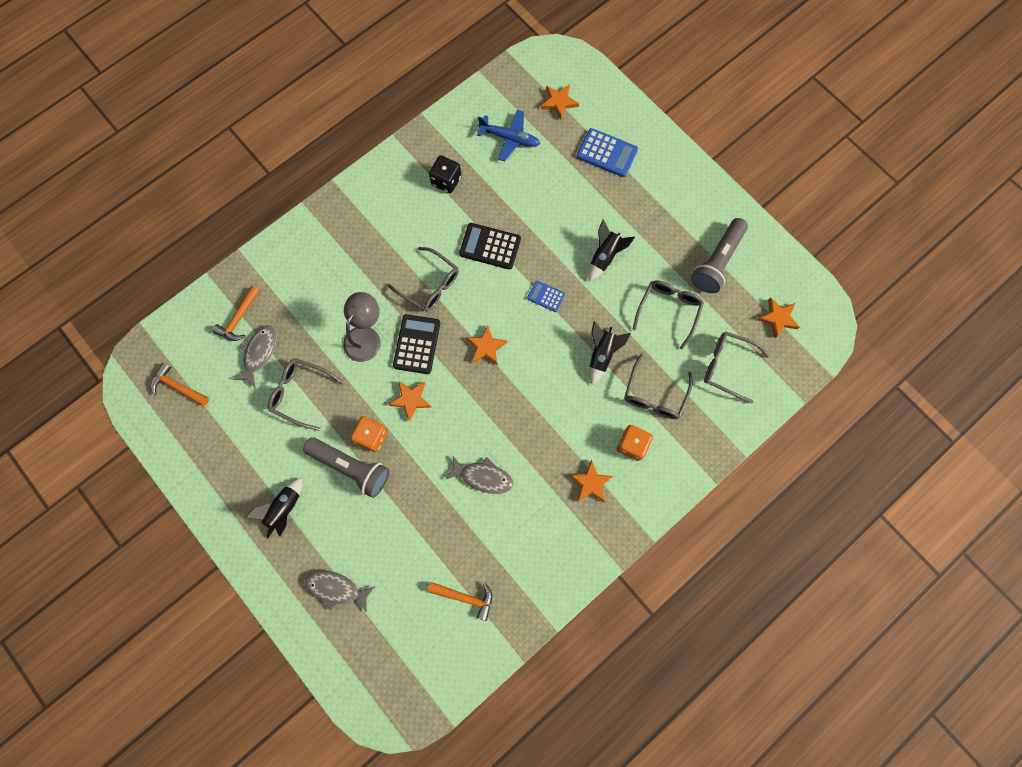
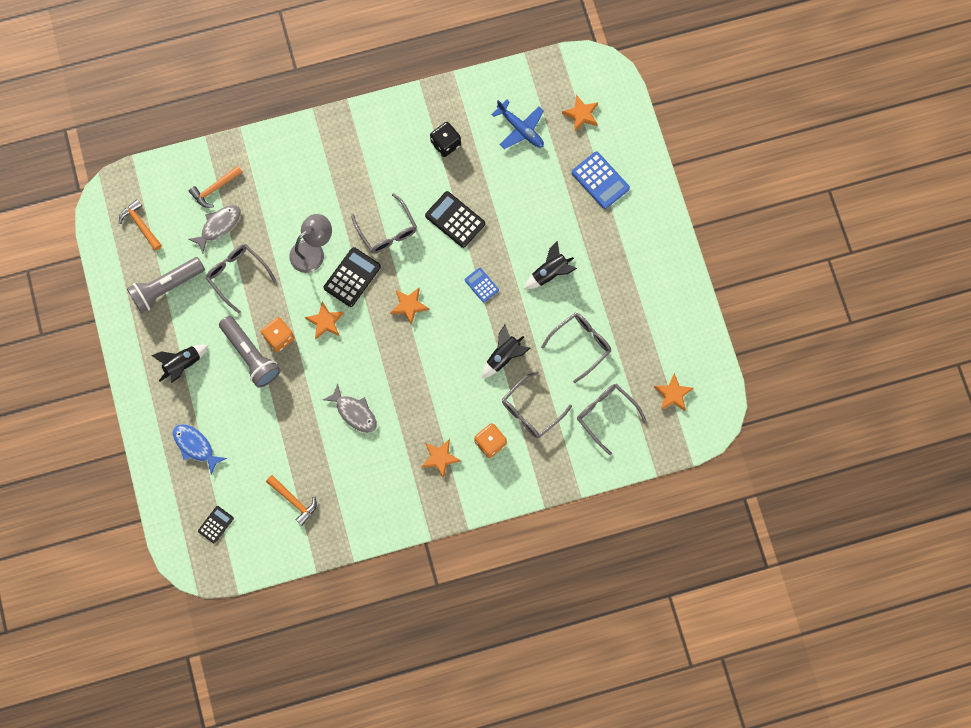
camera: 25 degrees right, 0 degrees up
(336, 588) = (195, 446): grey fish -> blue fish
(395, 662) = (216, 524): none -> black calculator
(717, 261) = (646, 321): grey flashlight -> grey flashlight (166, 288)

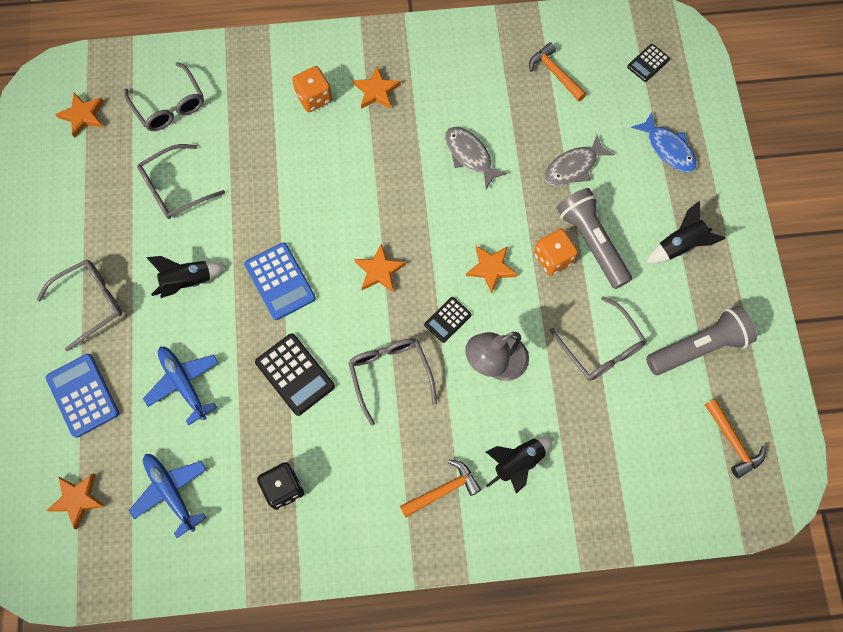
camera: 170 degrees left, 5 degrees down
(215, 188) = (624, 478): orange hammer -> orange hammer (443, 490)
(219, 226) = (622, 421): grey fish -> grey fish (573, 167)
(352, 277) = (447, 320): black calculator -> black calculator, size x0.59
(481, 285) = (280, 281): blue calculator -> blue calculator, size x1.70
(504, 356) = (273, 190): black rocket -> black rocket (518, 463)
(531, 410) = (256, 125): grey glasses -> grey glasses (90, 303)
(532, 200) = (184, 384): none -> blue plane

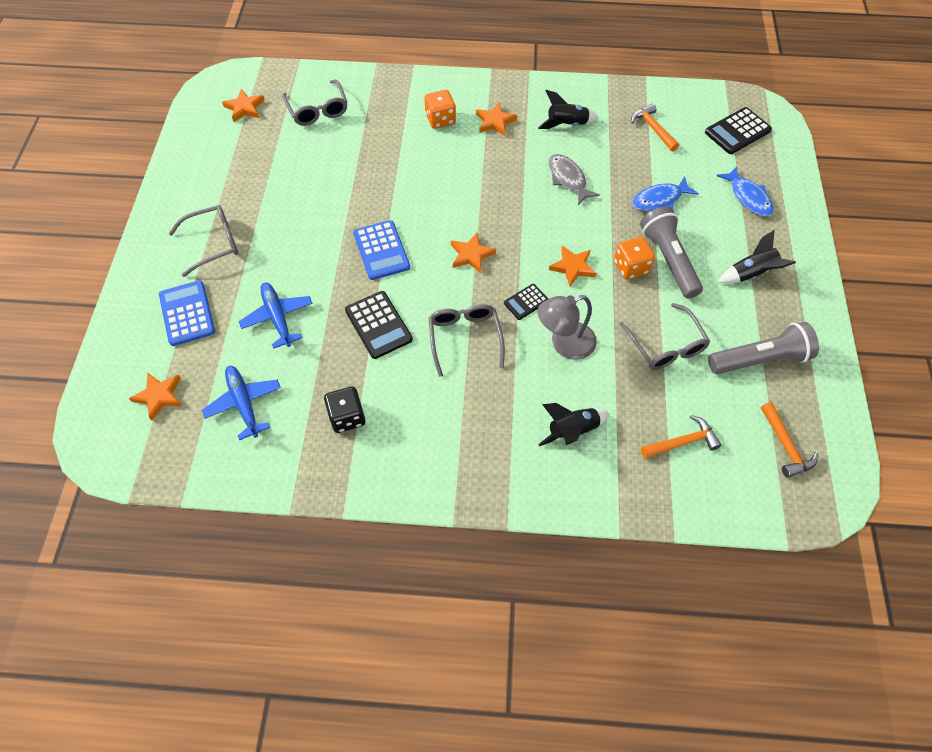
camera: 10 degrees right, 10 degrees down
(175, 188) = (308, 169): grey glasses -> none
(187, 282) = (301, 239): black rocket -> black rocket (566, 125)
(443, 490) = (496, 443): orange hammer -> orange hammer (682, 442)
(573, 167) = (659, 200): grey fish -> blue fish
(648, 63) = (737, 131): black calculator -> black calculator, size x1.70

